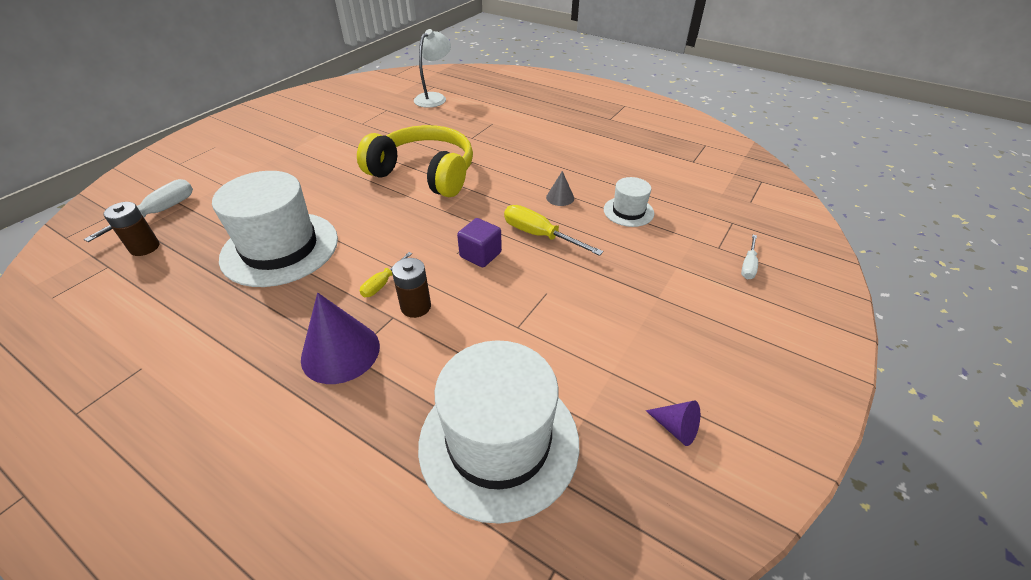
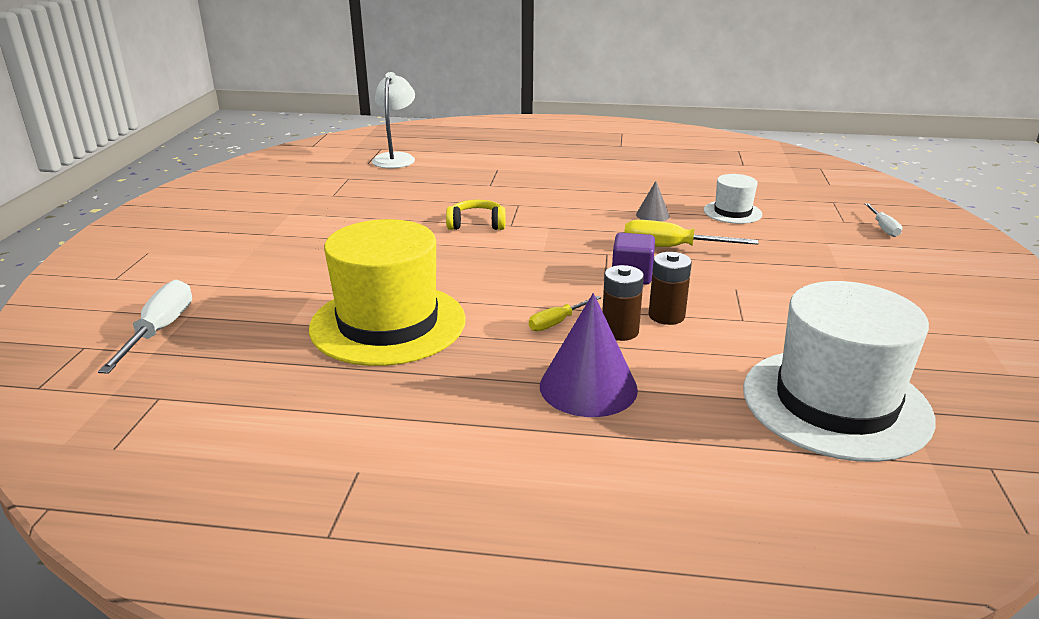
camera: 25 degrees left, 15 degrees down
(145, 247) = (190, 367): brown battery -> brown battery (666, 316)
(280, 248) = (388, 323): white hat -> yellow hat
(382, 283) = (557, 322): yellow screwdriver -> yellow screwdriver turned 45 degrees clockwise
(424, 173) = (476, 224): yellow headphones -> yellow headphones, size x0.44
(676, 428) = (964, 348): purple cone -> none

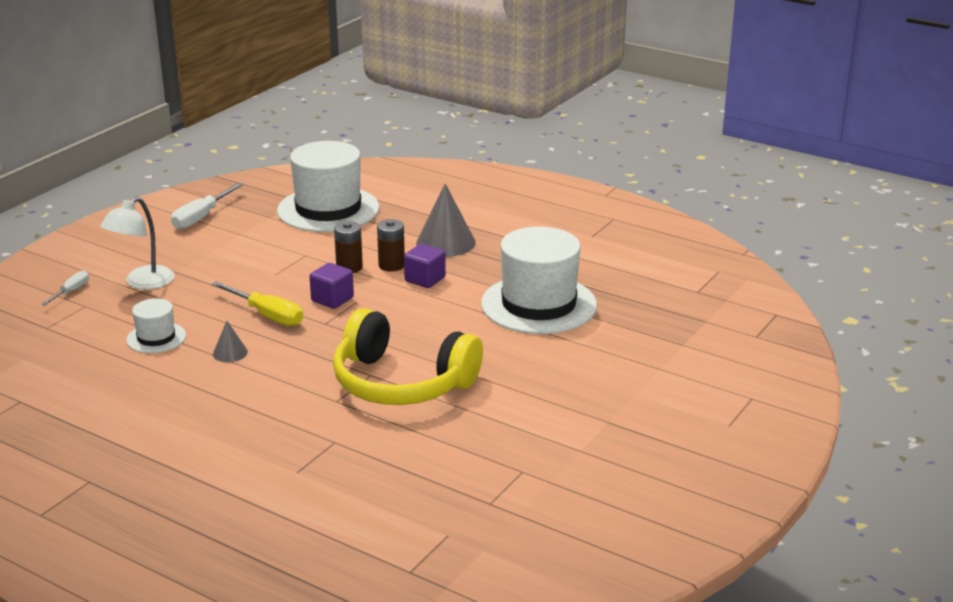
camera: 155 degrees left, 0 degrees up
(160, 330) = (703, 336): white screwdriver -> white screwdriver (201, 217)
(388, 323) = (538, 304): yellow hat -> white hat
(396, 158) = (404, 535): white lamp -> white lamp (142, 283)
(476, 224) = (401, 383): yellow headphones -> yellow headphones, size x2.28
(557, 322) = (425, 279): yellow screwdriver -> purple cube
(588, 387) = (445, 242): purple cone -> grey cone

